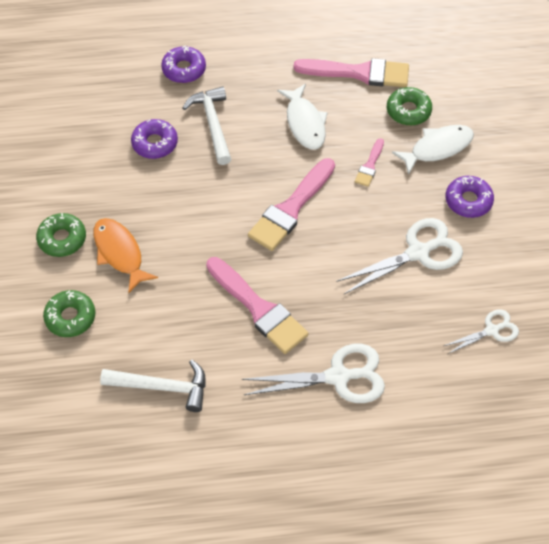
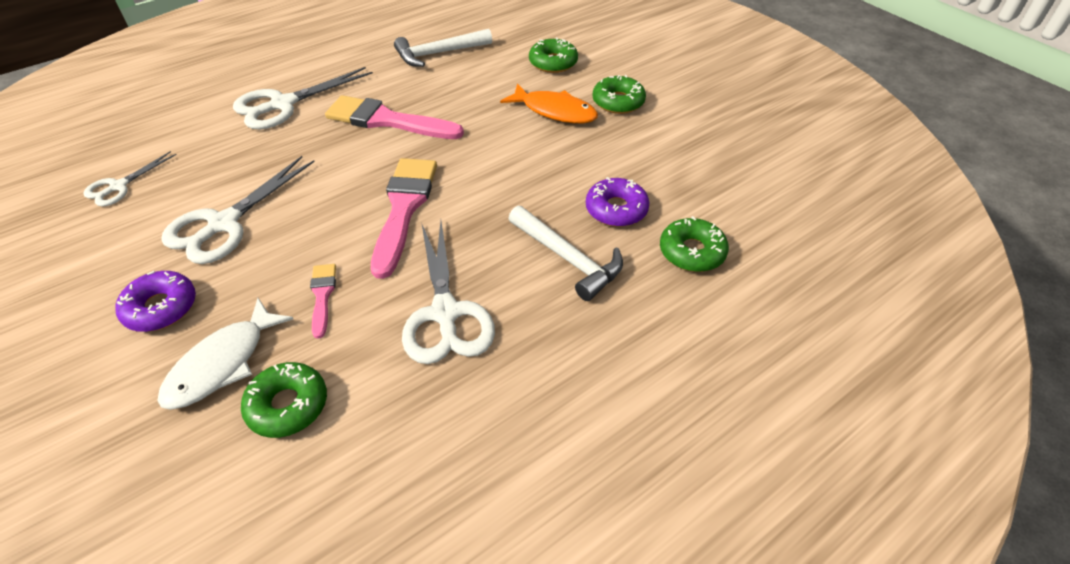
camera: 150 degrees right, 10 degrees down
(138, 95) = (692, 252): none -> green donut
(184, 69) = (671, 312): purple donut -> none
(305, 123) = (445, 313): white fish -> white scissors
(359, 73) = (401, 437): pink brush -> none

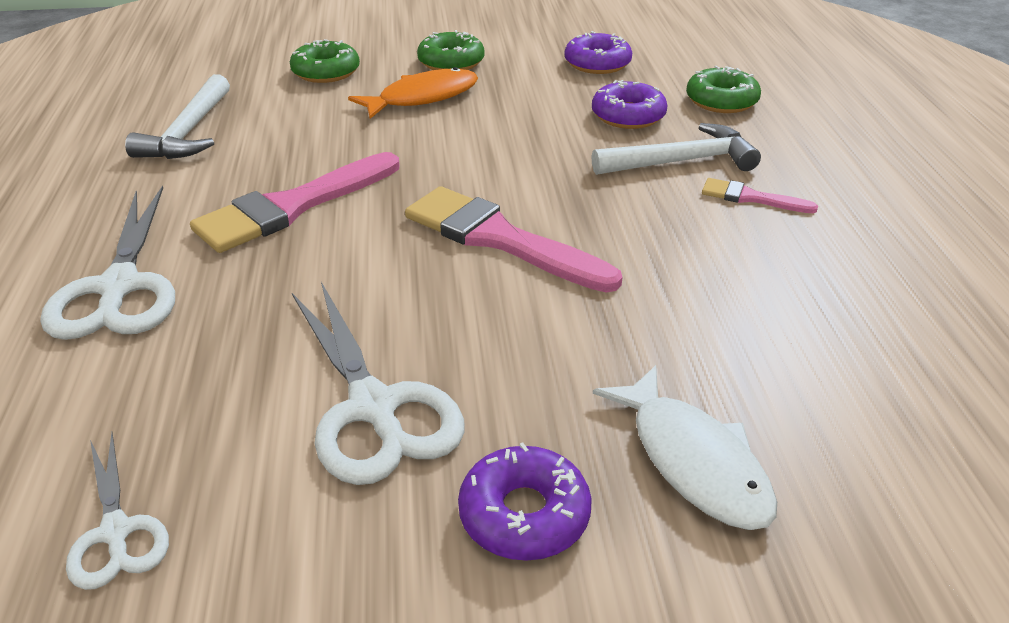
camera: 60 degrees left, 10 degrees down
(288, 405) = (803, 411): green donut -> none
(322, 296) = (618, 341): pink brush -> pink brush (751, 198)
(445, 313) = (714, 256): white scissors -> none
(689, 166) = (597, 63): none -> purple donut

